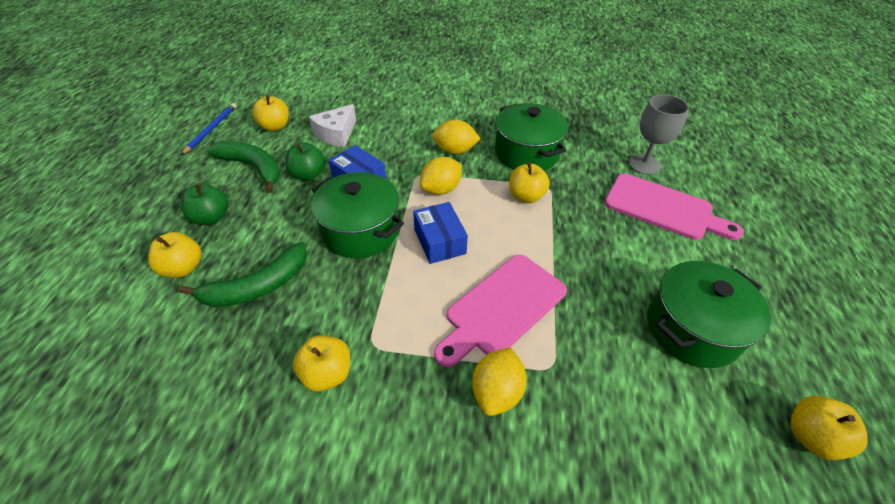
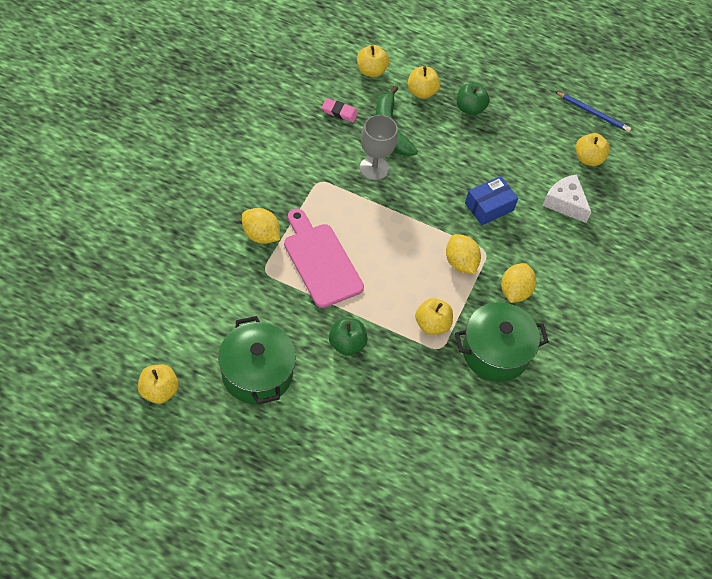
camera: 100 degrees right, 10 degrees up
(231, 355) = (339, 112): none -> pink eraser
(253, 167) = (527, 138): green banana -> none
(308, 175) = (507, 173): green apple -> green apple (347, 344)
(327, 373) = (308, 155): yellow apple -> yellow apple (371, 71)
(360, 231) = (426, 195): green pot -> none
(439, 241) = (398, 243): blue box -> none
(644, 164) = (449, 453): grey goblet -> grey goblet (374, 168)
(663, 208) = (382, 432): pink cutting board -> none

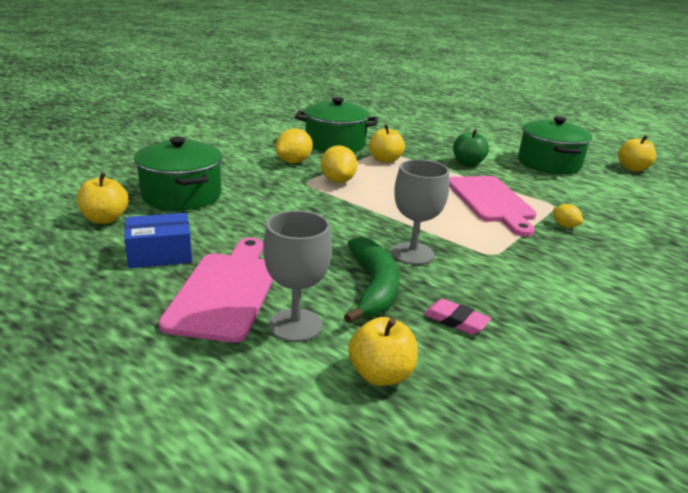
camera: 160 degrees left, 30 degrees down
(261, 235) = (564, 226): yellow lemon -> yellow lemon, size x0.58
(421, 92) = (295, 325): yellow apple -> grey goblet
(470, 108) = (225, 291): green apple -> pink cutting board
(489, 207) = (277, 205): blue box -> blue box (160, 254)
(565, 203) = (181, 195): white cheese -> green pot
(593, 113) = (31, 256): blue pencil -> none

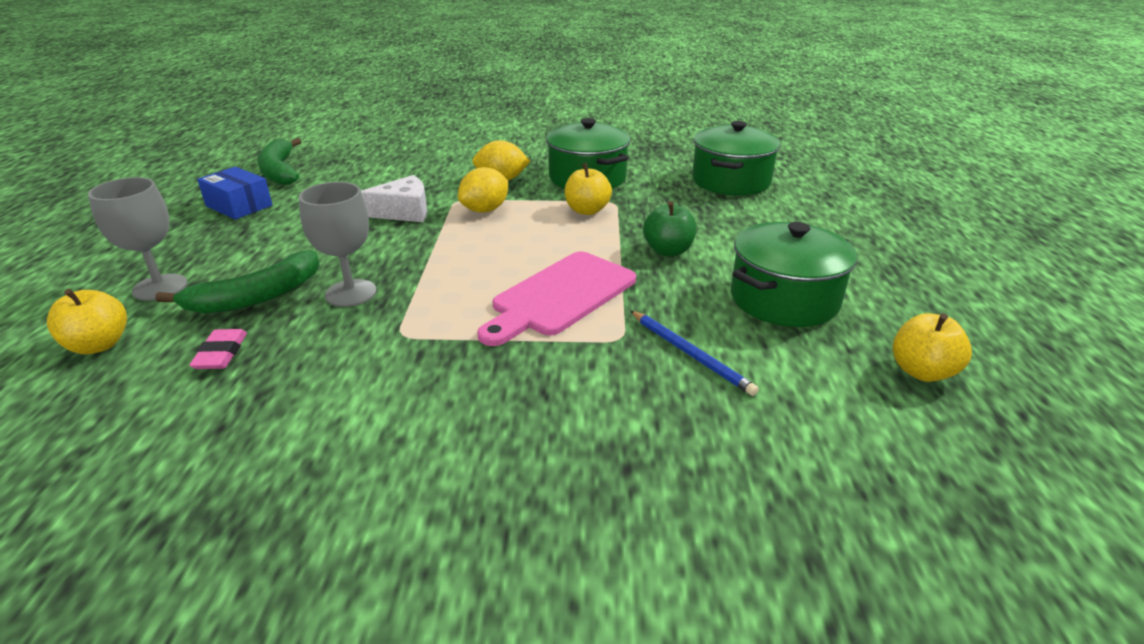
camera: 55 degrees right, 5 degrees up
(105, 219) = (279, 171): yellow apple -> green banana
(181, 195) = (356, 173): green pot -> green pot (731, 181)
(225, 291) = (197, 246): pink cutting board -> none
(296, 202) = (403, 212): none -> white cheese
(564, 226) = (554, 361): yellow lemon -> none
(584, 197) = (690, 354): none -> blue pencil

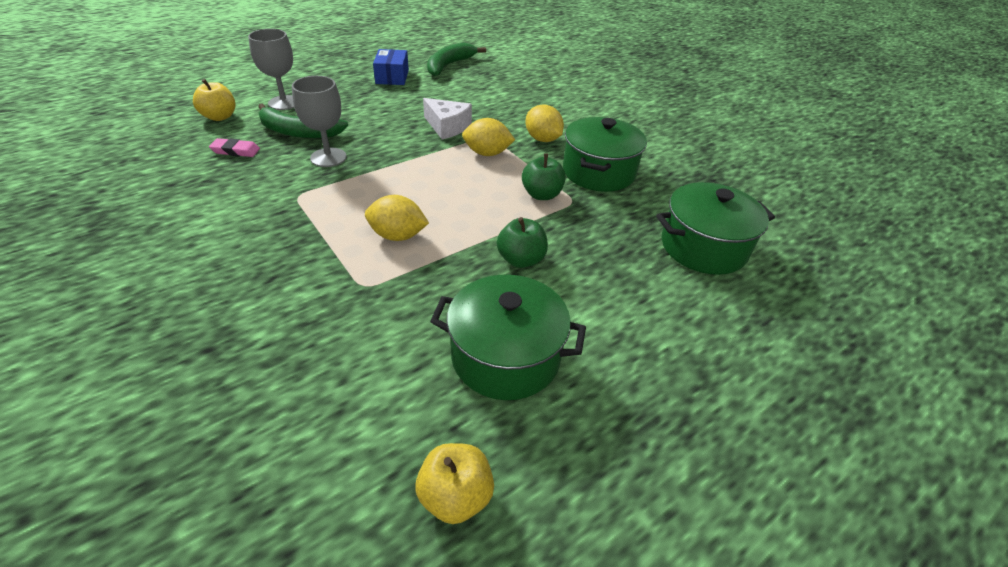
camera: 50 degrees right, 10 degrees up
(221, 353) = (235, 151): pink eraser -> pink eraser turned 45 degrees clockwise
(560, 296) = (398, 236): pink cutting board -> yellow lemon
(587, 210) = (541, 194): yellow apple -> green apple
(690, 354) = (369, 330): blue pencil -> none

